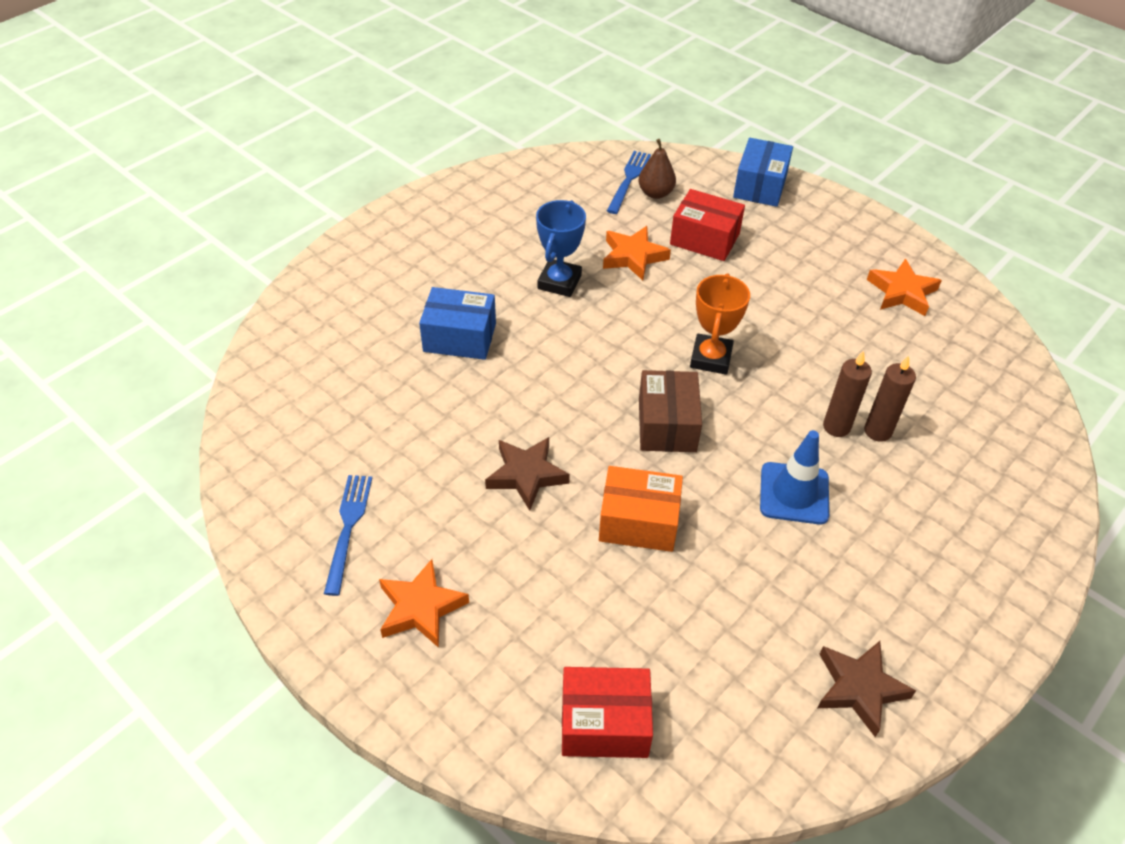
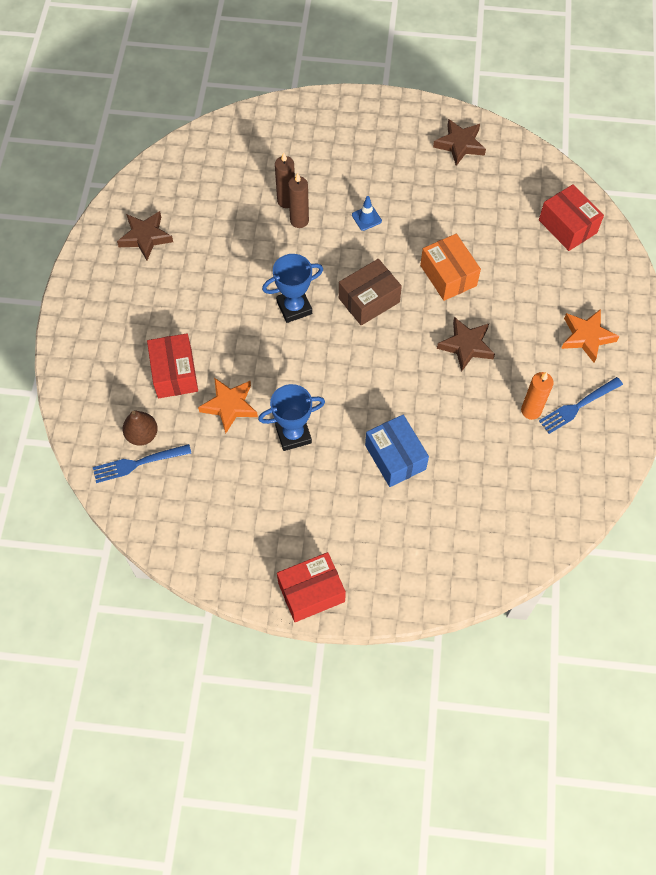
camera: 125 degrees left, 15 degrees up
(390, 479) = (531, 410): none -> orange candle
(400, 219) = (311, 592): none -> red box
(711, 358) = (294, 307): orange trophy -> blue trophy
(760, 186) = (80, 371): blue box -> none
(794, 493) = (366, 218): blue traffic cone -> blue traffic cone, size x0.56
(902, 292) = (145, 237): orange star -> brown star

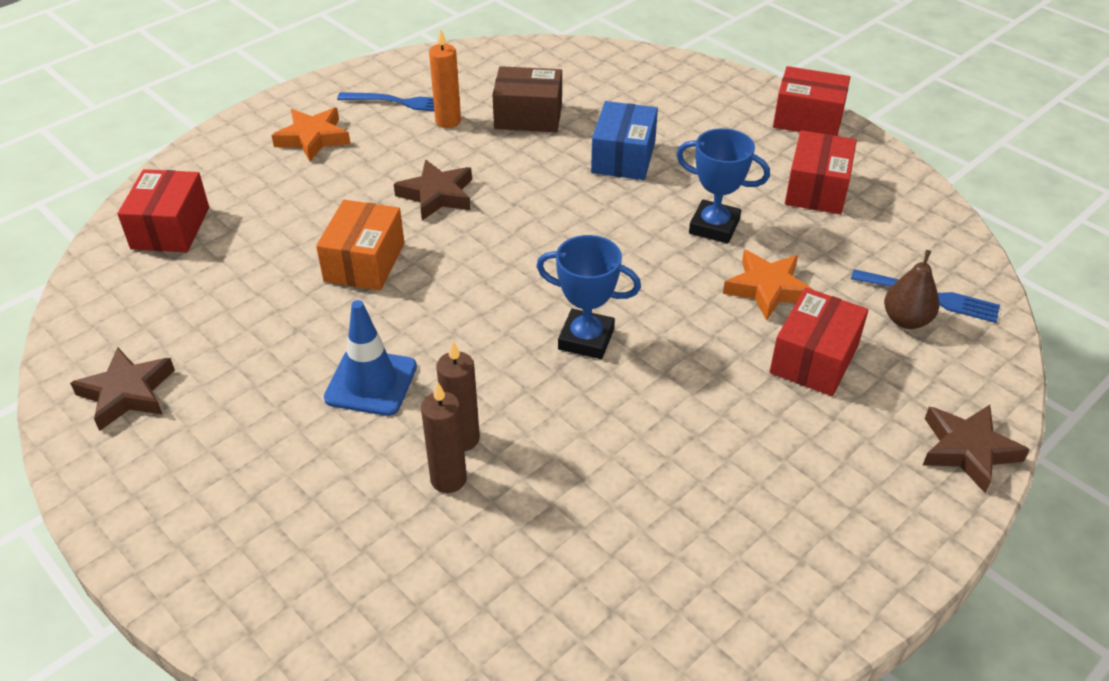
camera: 140 degrees left, 20 degrees down
(145, 237) = (720, 571): brown star -> brown star (968, 450)
(256, 515) = (817, 189): none -> red box
(366, 218) = (371, 382): blue traffic cone -> blue traffic cone, size x1.80
(369, 300) = (486, 293): brown box -> brown box (528, 116)

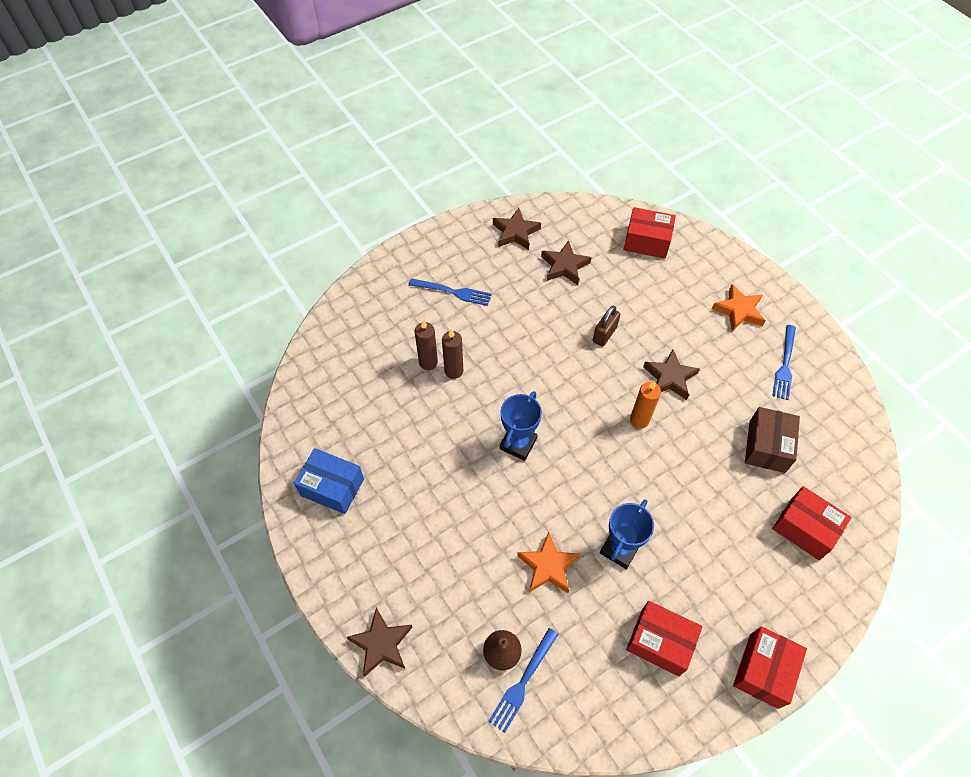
camera: 100 degrees right, 15 degrees up
(218, 319) = (564, 266): none -> brown star
(276, 468) = (453, 292): none -> blue fork
(364, 262) = (604, 334): orange box -> brown padlock
(371, 382) = (503, 333): blue traffic cone -> none
(448, 121) = (760, 392): orange candle -> orange candle (639, 420)
(623, 157) = (709, 504): blue box -> blue box (332, 487)
(814, 359) = (476, 575): red box -> red box (805, 528)

